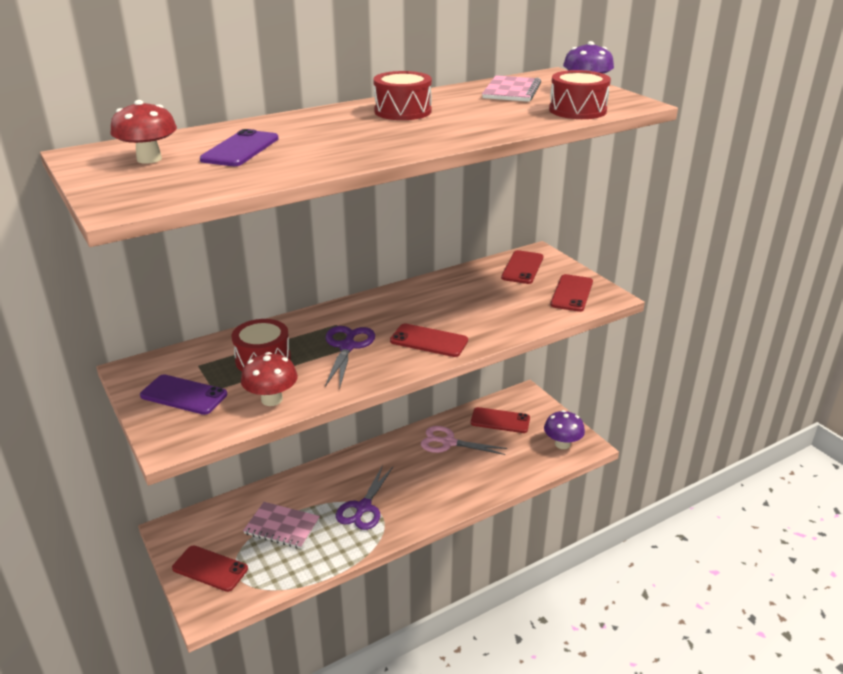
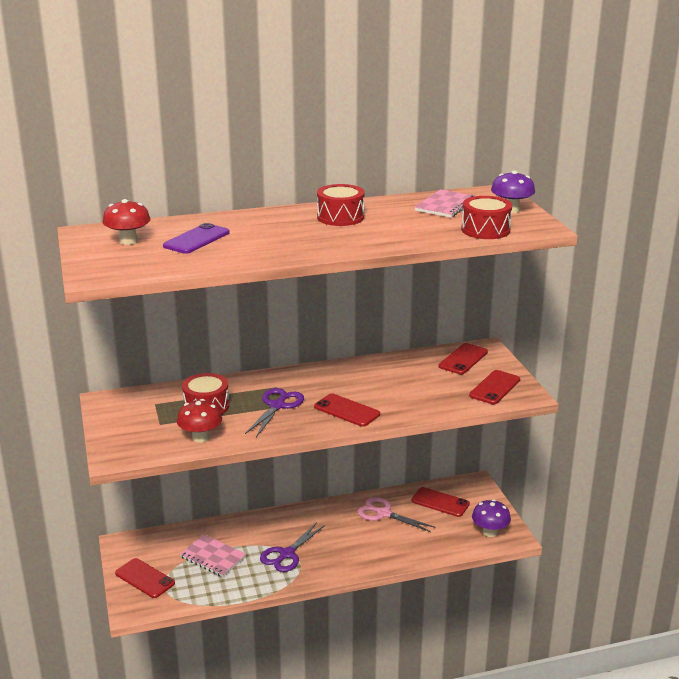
camera: 15 degrees right, 5 degrees down
(183, 395) = (136, 424): purple phone -> none

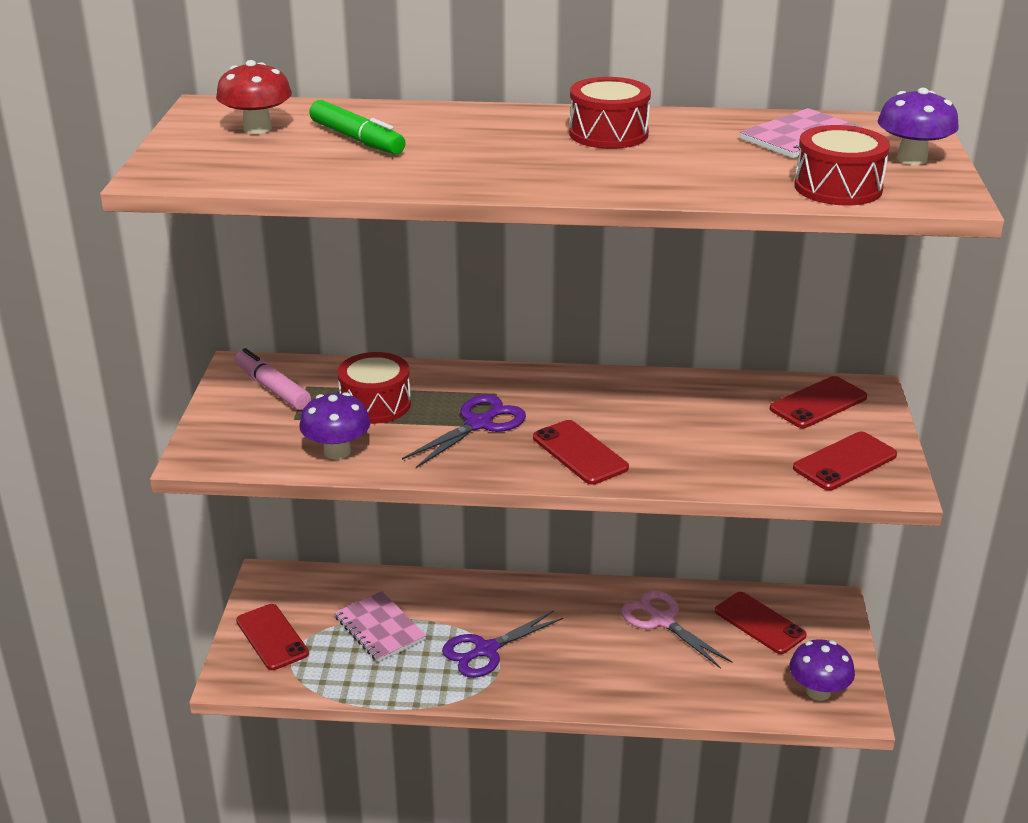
camera: 20 degrees right, 5 degrees up
(134, 409) = (272, 388): none -> pink marker
(196, 239) = (357, 139): purple phone -> green marker
(200, 437) = (337, 451): red mushroom -> purple mushroom

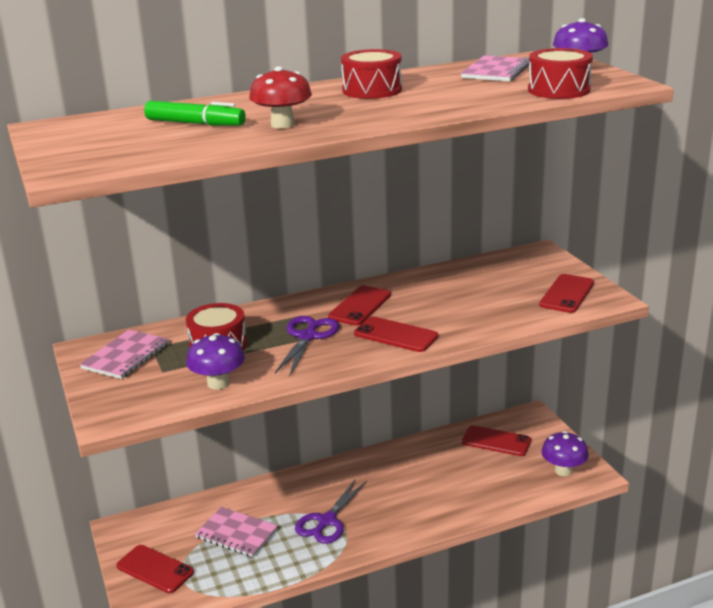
camera: 25 degrees left, 5 degrees down
(257, 128) = (105, 131): red mushroom -> red mushroom (282, 124)
(272, 388) = (125, 356): pink marker -> pink notebook
(662, 621) = (433, 461): pink scissors -> none
(818, 403) = (518, 266): red phone -> red phone (359, 306)

